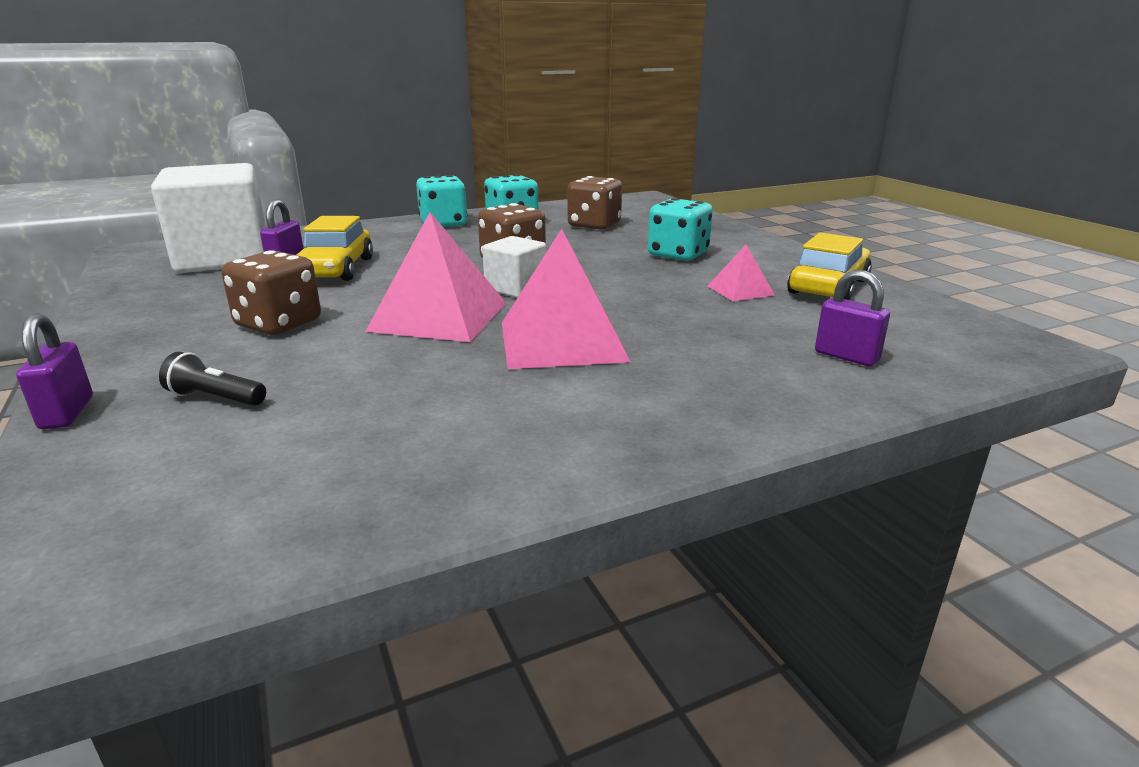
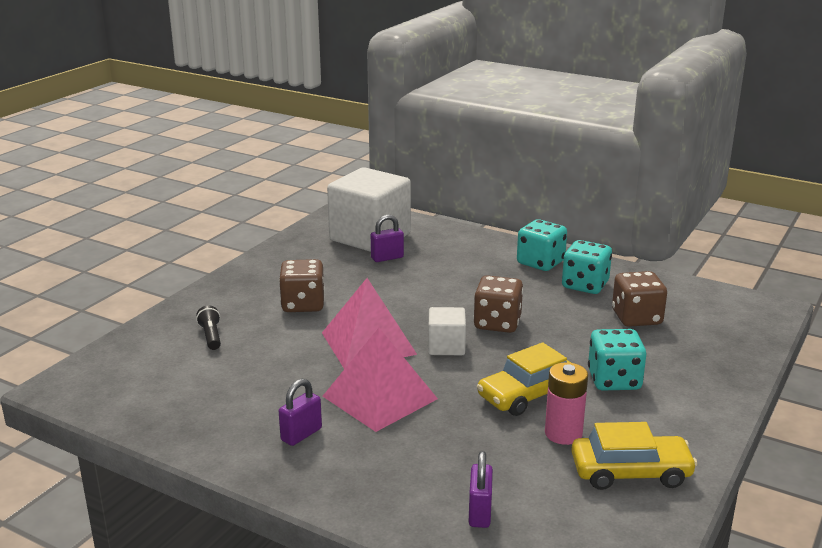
camera: 55 degrees right, 0 degrees up
(67, 413) = (168, 313): purple padlock -> purple padlock (301, 434)
(336, 269) = (399, 276): yellow car -> yellow car (527, 394)
(740, 290) = (563, 434): pink pyramid -> pink battery

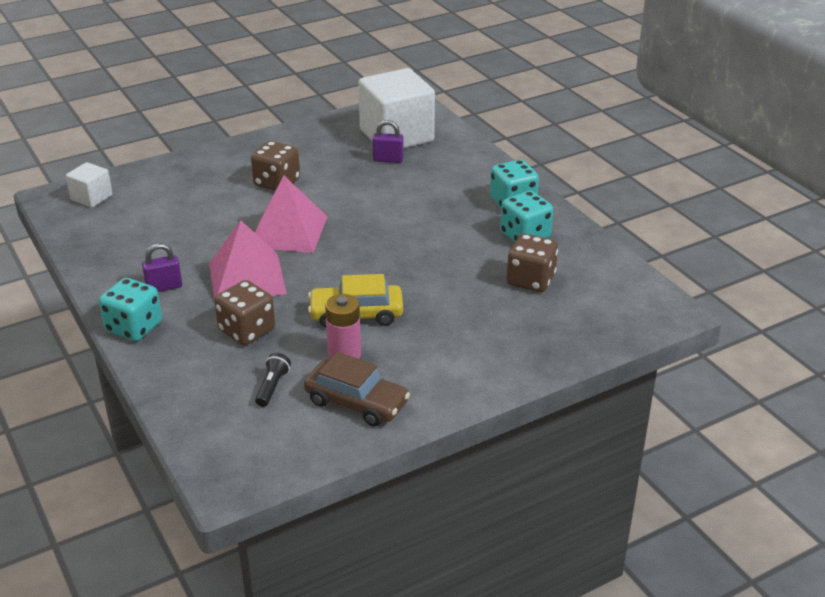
camera: 30 degrees right, 10 degrees up
(211, 336) = (185, 189): black flashlight -> black flashlight (272, 387)
(446, 346) = (342, 253): white cube -> white cube (91, 197)
(479, 513) = (215, 388): purple padlock -> none
(497, 323) = (406, 247): brown dice -> brown dice (247, 330)
(614, 380) = (439, 327): turquoise dice -> turquoise dice (134, 327)
(630, 472) = (356, 402): yellow car -> brown car

